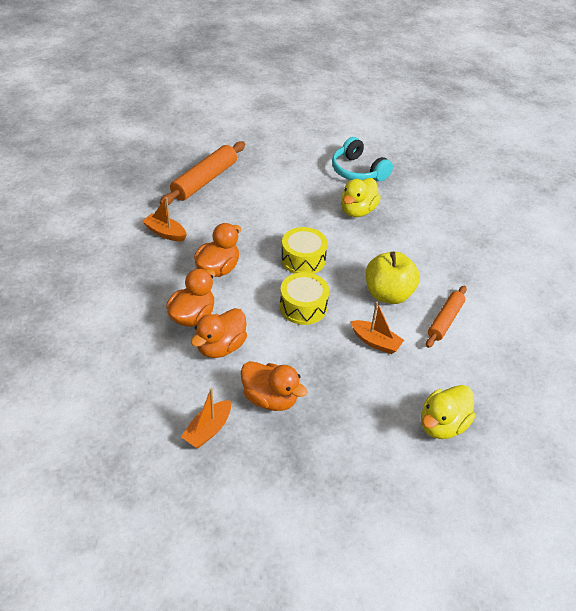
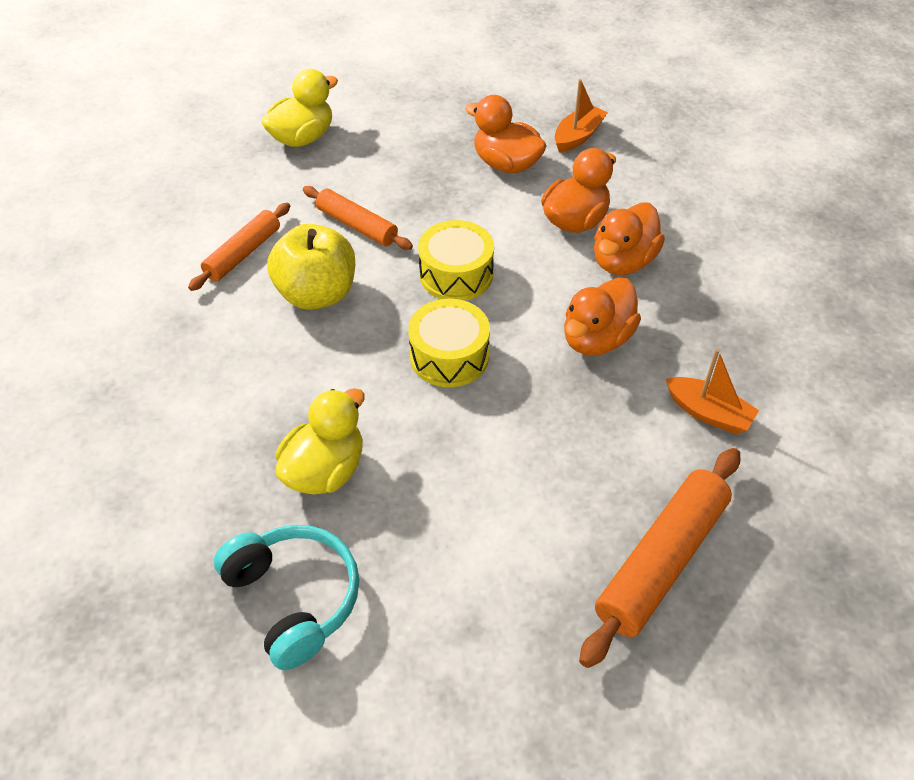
camera: 175 degrees left, 5 degrees up
(375, 342) = (357, 225): orange boat -> orange rolling pin

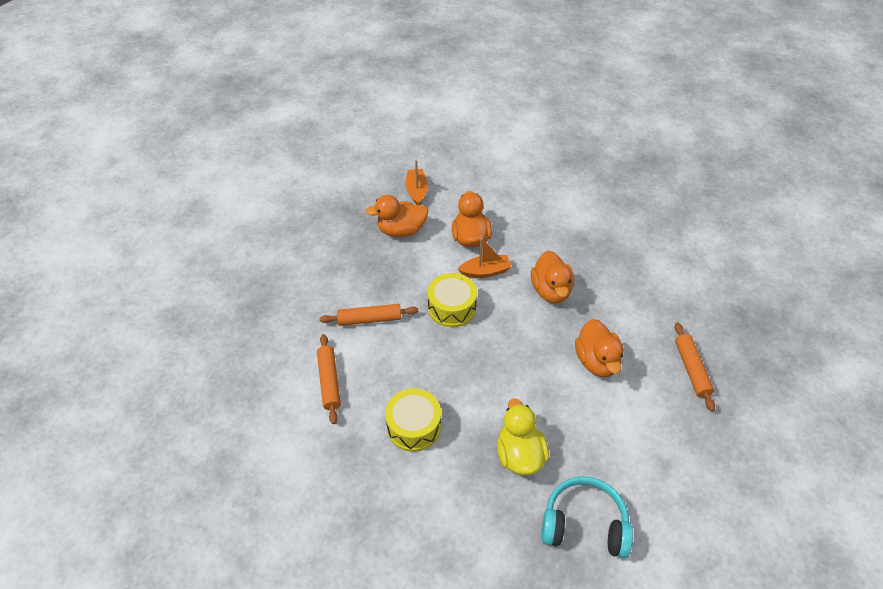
camera: 45 degrees left, 0 degrees up
(302, 138) = (272, 291): yellow duck -> none
(317, 294) = (398, 372): yellow apple -> none
(449, 356) = (501, 351): yellow drum -> yellow drum (414, 426)
(623, 261) = (516, 243): orange duck -> orange duck (597, 361)
(662, 561) = (691, 369): orange rolling pin -> orange rolling pin, size x0.63
(708, 413) = (632, 289): orange boat -> orange boat (485, 271)

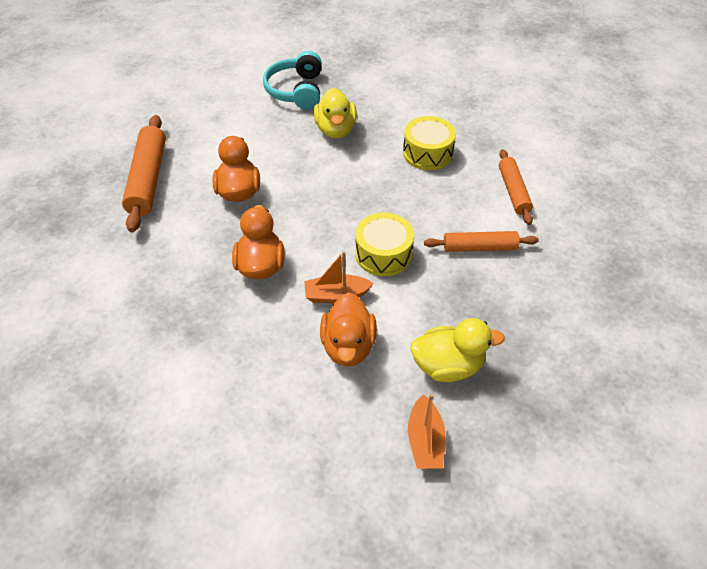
camera: 175 degrees left, 0 degrees up
(401, 230) = (448, 366): orange duck -> yellow duck
(584, 524) = (296, 91): turquoise headphones -> turquoise headphones turned 75 degrees clockwise
(691, 369) = (148, 179): orange rolling pin -> orange rolling pin, size x1.58

